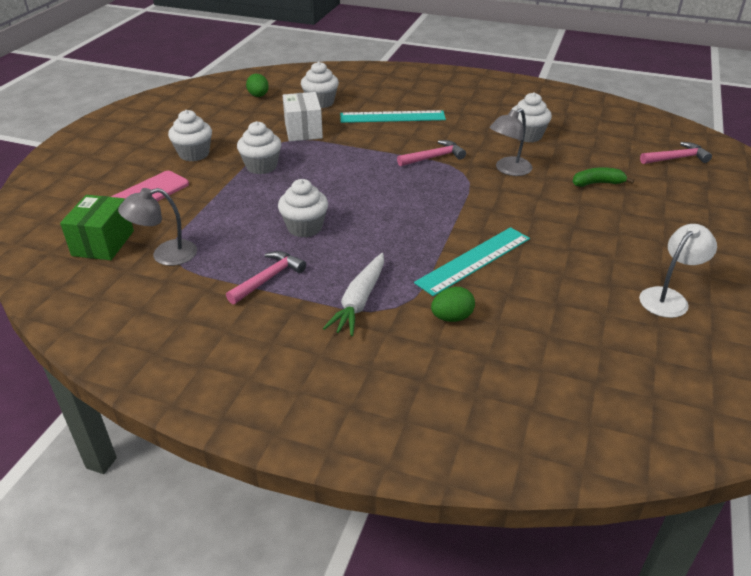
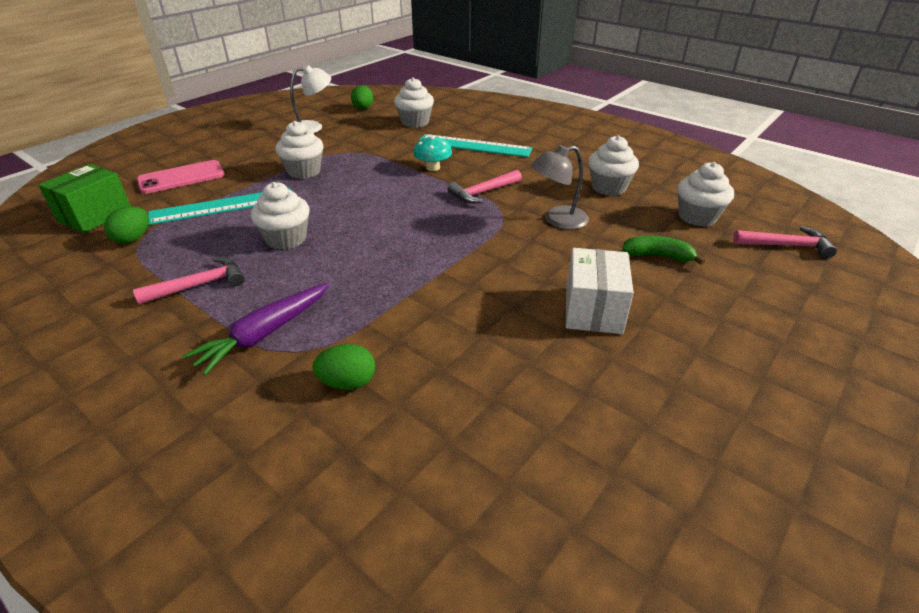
camera: 20 degrees right, 0 degrees up
(165, 255) = (133, 238): grey lamp -> green egg
(194, 154) = (255, 150): white cupcake -> white cupcake (697, 217)
(303, 130) = (374, 145): white box -> white box (593, 310)
(359, 301) = (264, 334): white carrot -> purple carrot
(374, 143) = (433, 168): none -> turquoise mushroom
(433, 157) = (483, 192): pink hammer -> pink hammer turned 150 degrees clockwise
(474, 260) = (433, 316): turquoise ruler -> turquoise ruler (222, 206)
(668, 297) = (657, 434): white lamp -> white lamp (313, 127)

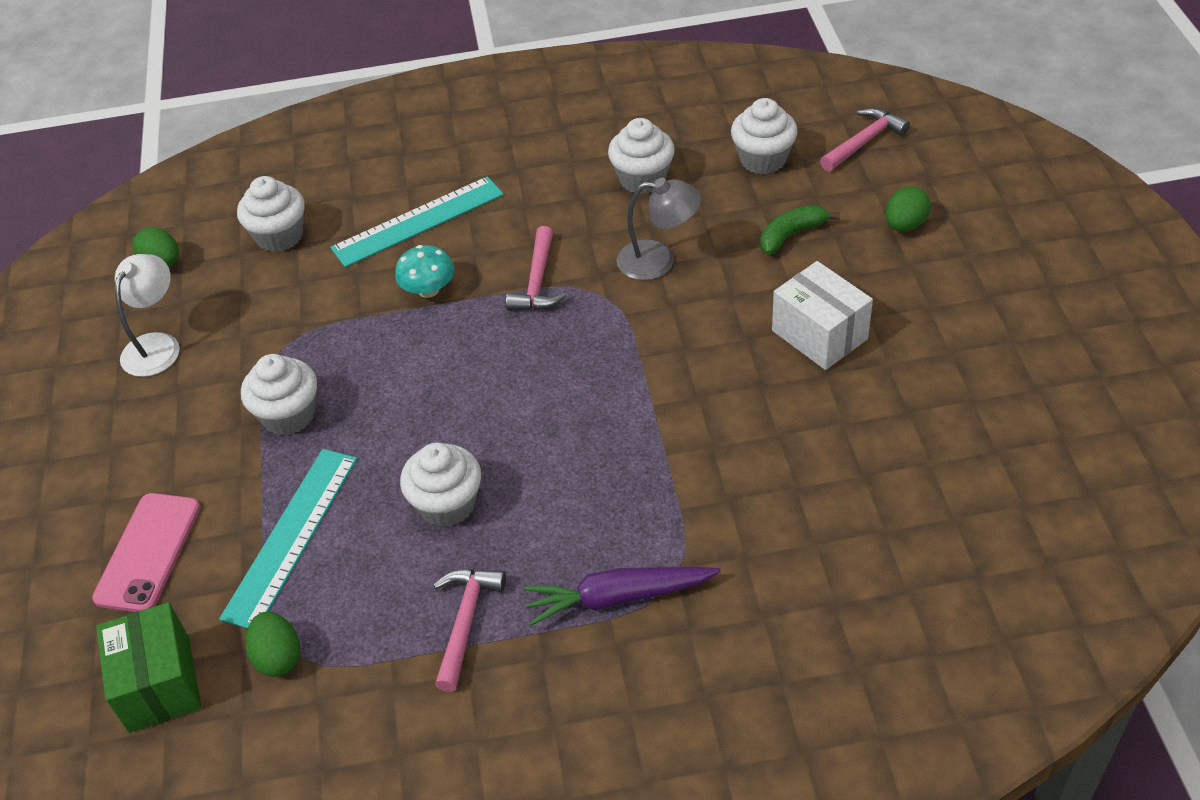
camera: 45 degrees left, 10 degrees up
(264, 334) = (618, 597): purple carrot -> purple carrot turned 90 degrees clockwise
(348, 382) = (753, 563): green egg -> green egg (905, 225)
(557, 220) = (658, 260): grey lamp -> grey lamp turned 105 degrees counterclockwise

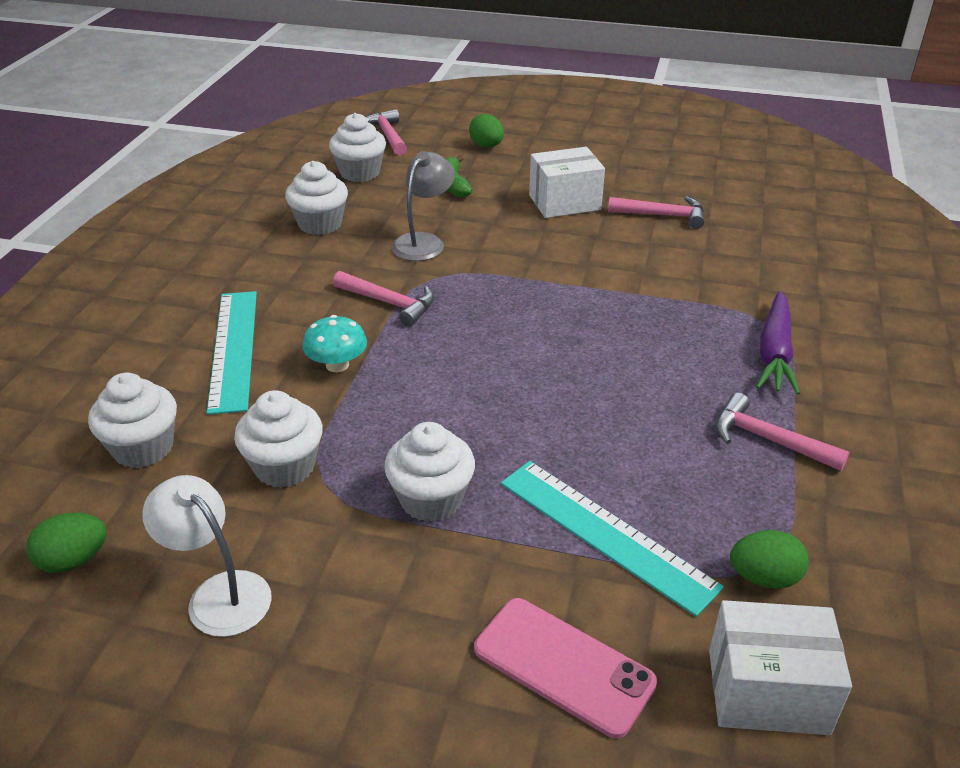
camera: 70 degrees left, 10 degrees down
(159, 684) = (767, 691): green box -> white box
(447, 504) = (624, 418): white cupcake -> white cupcake (285, 467)
(853, 427) = (662, 215): none -> pink hammer

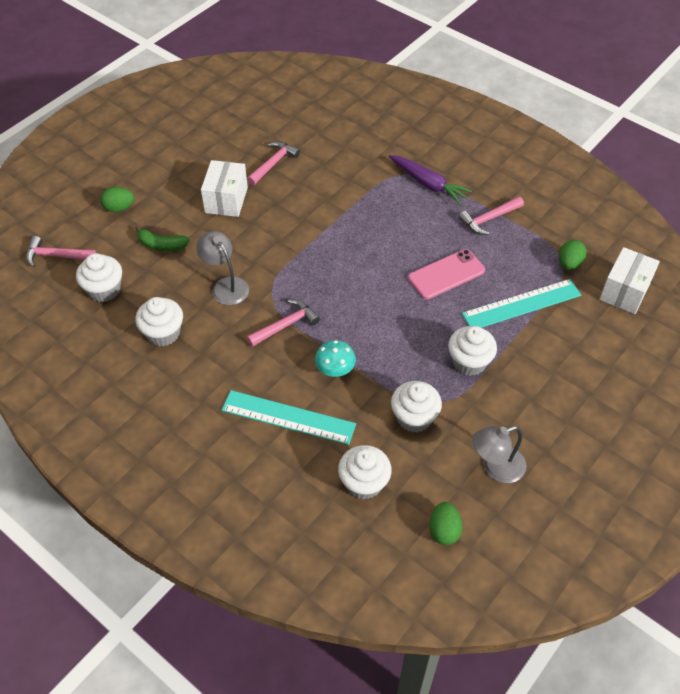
camera: 65 degrees left, 15 degrees up
(219, 593) = (495, 468): white lamp -> grey lamp
(563, 666) = (589, 350): pink phone -> pink phone (446, 274)

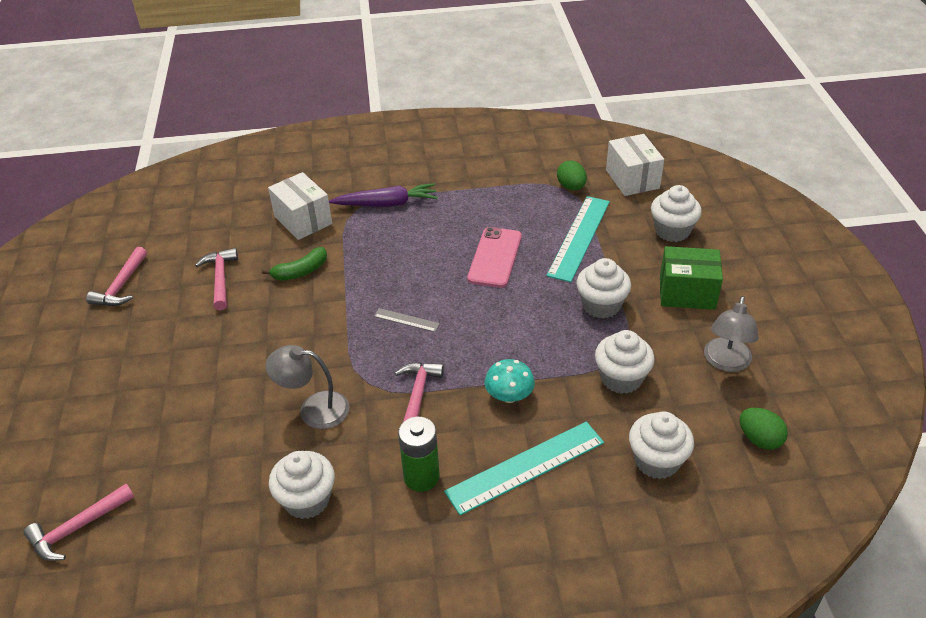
camera: 45 degrees left, 10 degrees down
(104, 290) = (184, 514): white cupcake -> white cupcake (672, 231)
(119, 208) = (97, 428): green egg -> none
(161, 245) = (195, 425): green banana -> green banana (301, 271)
(226, 200) = (213, 339): white box -> white box (303, 220)
(230, 372) = (421, 477): none -> green battery
(339, 273) = (406, 320): none -> grey ruler
(489, 219) = (471, 197): pink hammer -> pink hammer (121, 286)
(540, 402) = (687, 293): none -> green box

